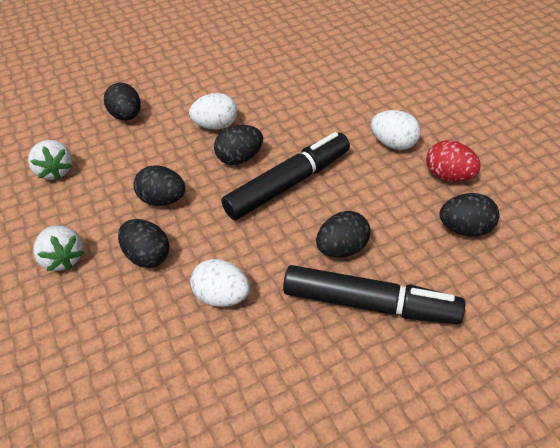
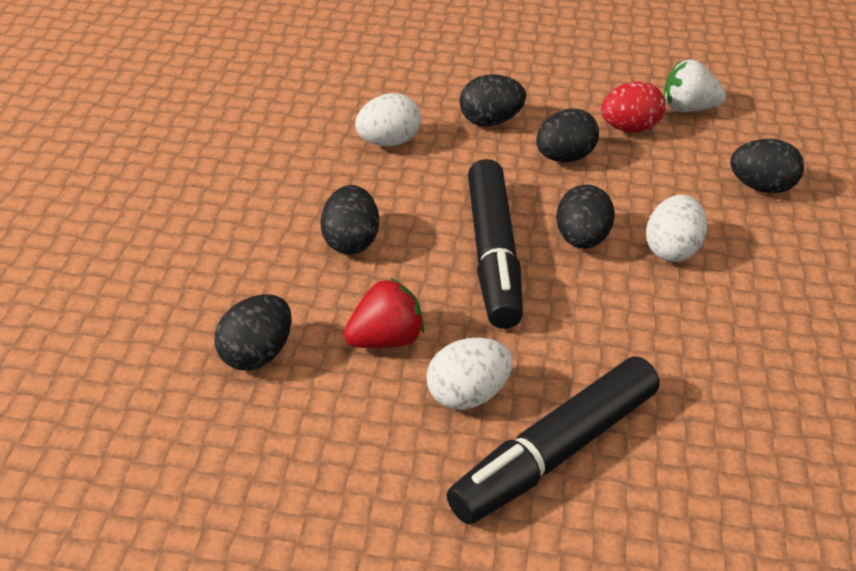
camera: 120 degrees right, 5 degrees down
(63, 258) = (540, 78): white strawberry -> none
(369, 304) = (266, 220): black marker -> black marker (555, 451)
(396, 188) = (385, 339): none -> red strawberry
(449, 176) = (348, 405): red egg -> red egg (628, 128)

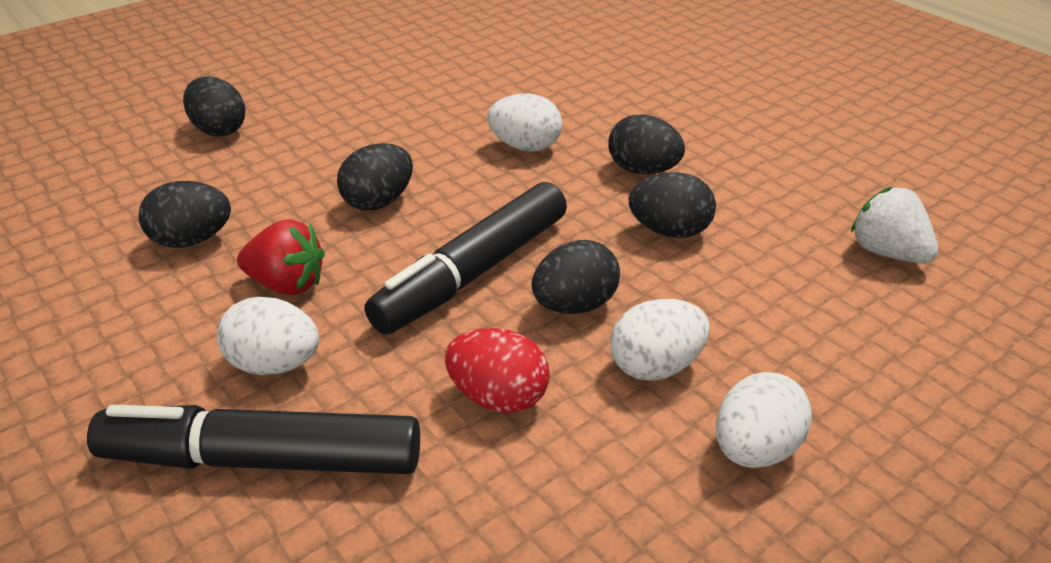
camera: 45 degrees right, 5 degrees down
(628, 128) = (783, 239): red egg -> red egg (498, 397)
(760, 187) = (864, 368): black egg -> black egg (219, 130)
(771, 264) = (754, 449): none -> white egg

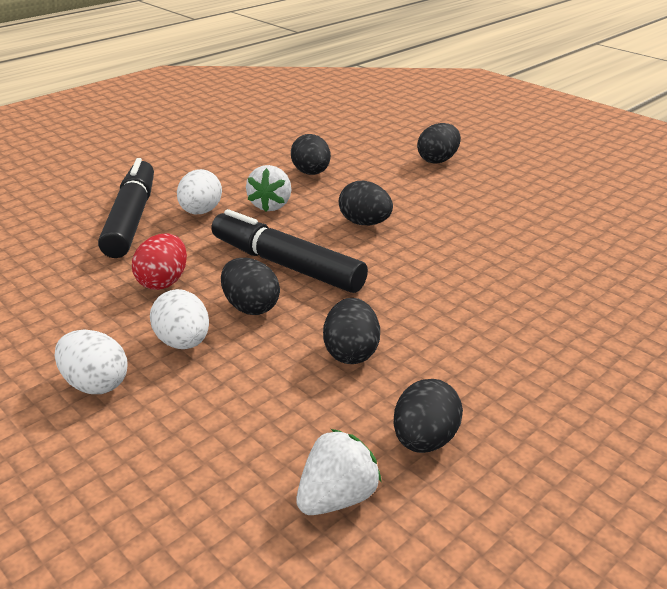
camera: 85 degrees right, 5 degrees down
(287, 284) = (271, 205): red strawberry -> white strawberry
(525, 147) = (464, 276): white egg -> none
(643, 170) = (446, 339): black egg -> black egg (424, 440)

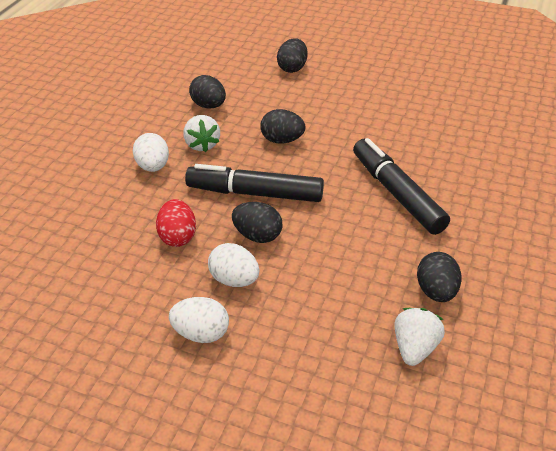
camera: 25 degrees left, 10 degrees up
(131, 219) = (103, 190): black marker -> black marker (397, 194)
(351, 352) = (350, 247): black egg -> none

